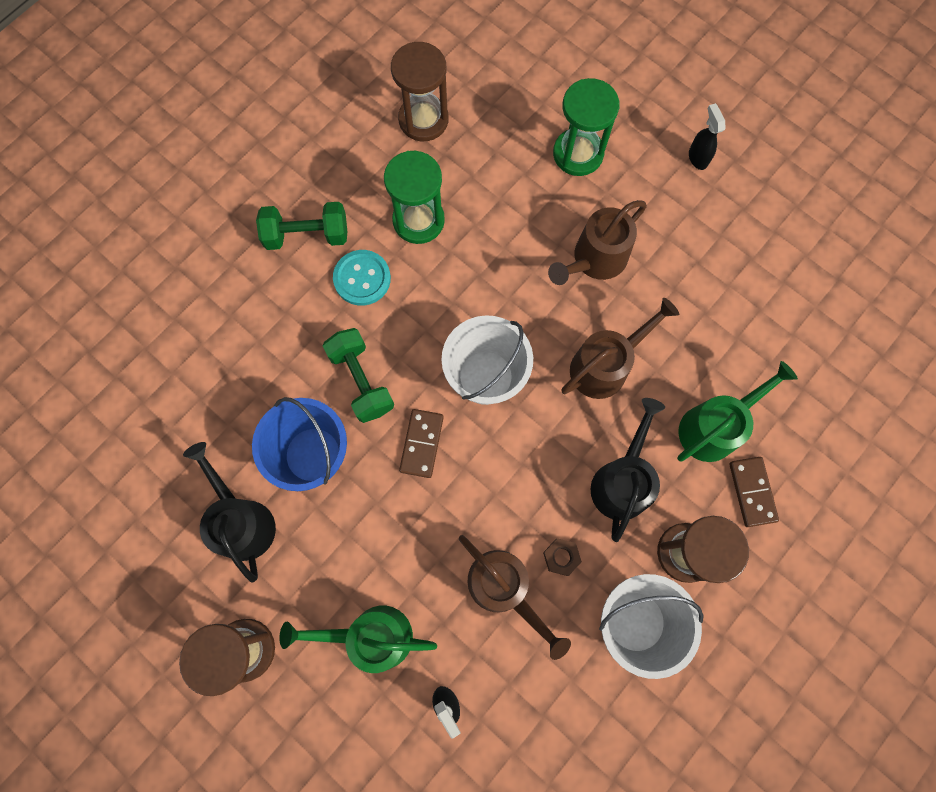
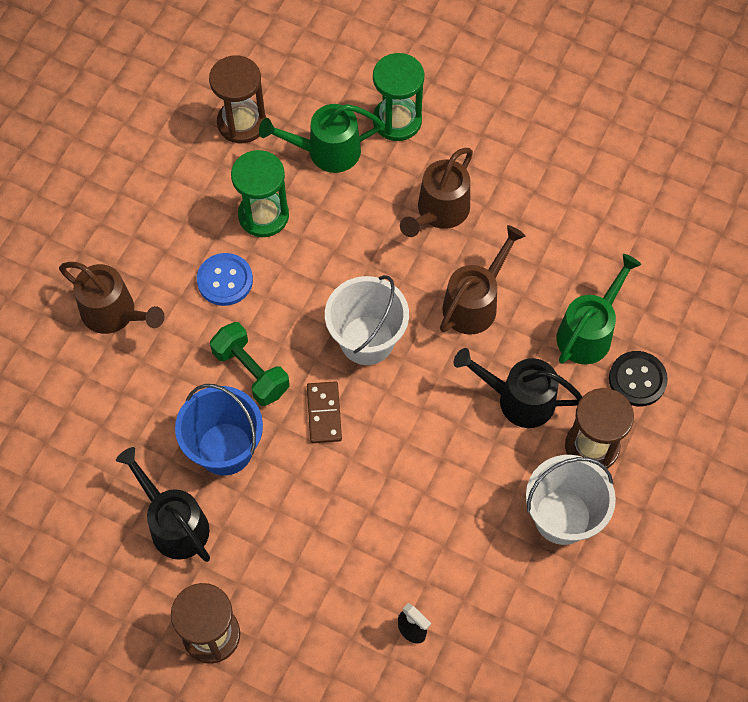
camera: 15 degrees left, 10 degrees down
(307, 235) = (160, 253): green dumbbell -> none
(362, 278) = (225, 280): turquoise button -> blue button
(371, 636) = (325, 592): green watering can -> green watering can (326, 151)
(505, 589) = (437, 520): brown watering can -> brown watering can (114, 314)
(561, 557) = (481, 479): brown nut -> none
(622, 480) = (518, 399): black watering can -> black watering can turned 75 degrees counterclockwise
(697, 158) = (509, 99): black spray bottle -> none
(752, 492) = (637, 379): brown domino -> black button

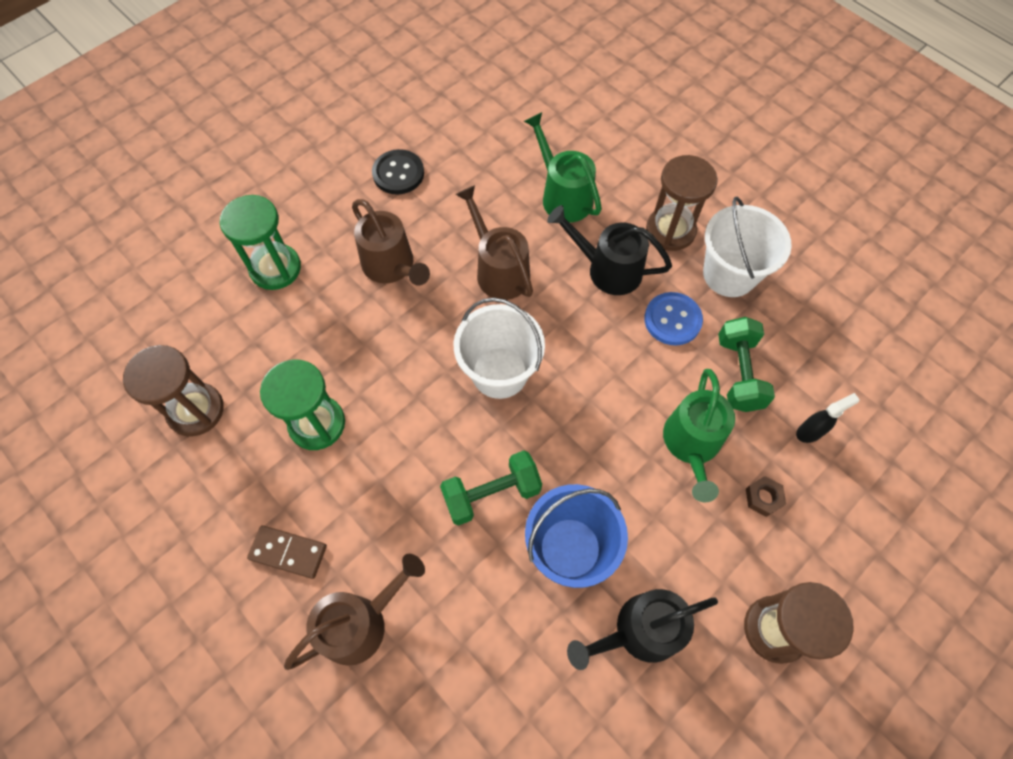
camera: 70 degrees left, 0 degrees up
(225, 280) = (374, 487): blue button -> blue button (672, 320)
(324, 413) = (563, 437): brown domino -> brown domino (288, 552)
(326, 151) = (275, 341): green watering can -> green watering can (691, 445)
(329, 600) = (763, 497): none -> brown nut
(450, 551) = (739, 373): none -> green dumbbell
(518, 399) = (607, 269): black watering can -> black watering can turned 75 degrees clockwise
(637, 379) = (620, 177): black button -> black button (398, 173)

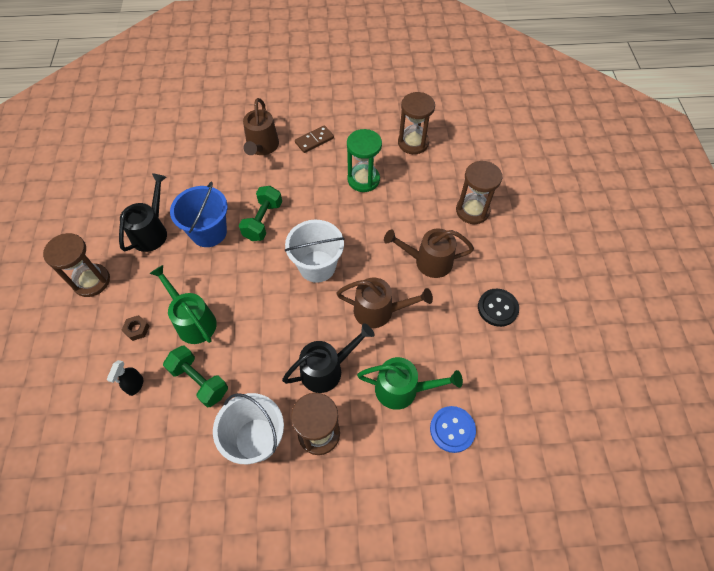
camera: 130 degrees right, 5 degrees down
(275, 268) = (472, 211): green hourglass -> brown hourglass
(672, 320) = (262, 376): blue button -> blue button (452, 429)

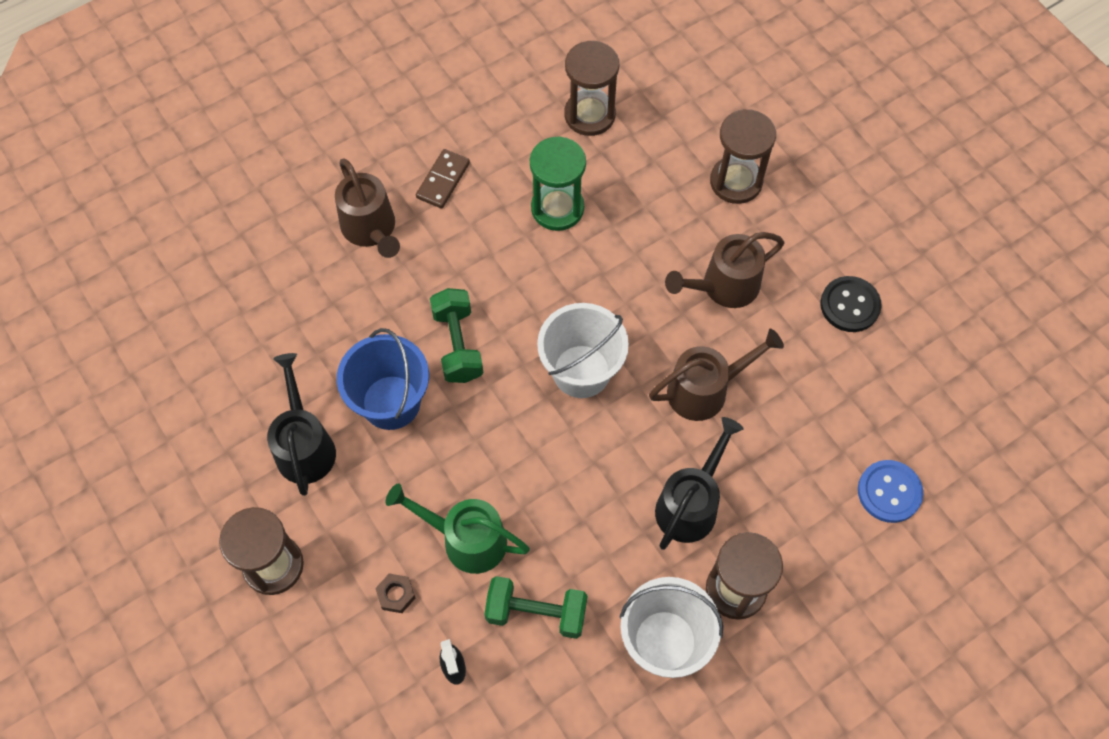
camera: 30 degrees left, 5 degrees up
(403, 389) = (801, 476): green watering can -> none

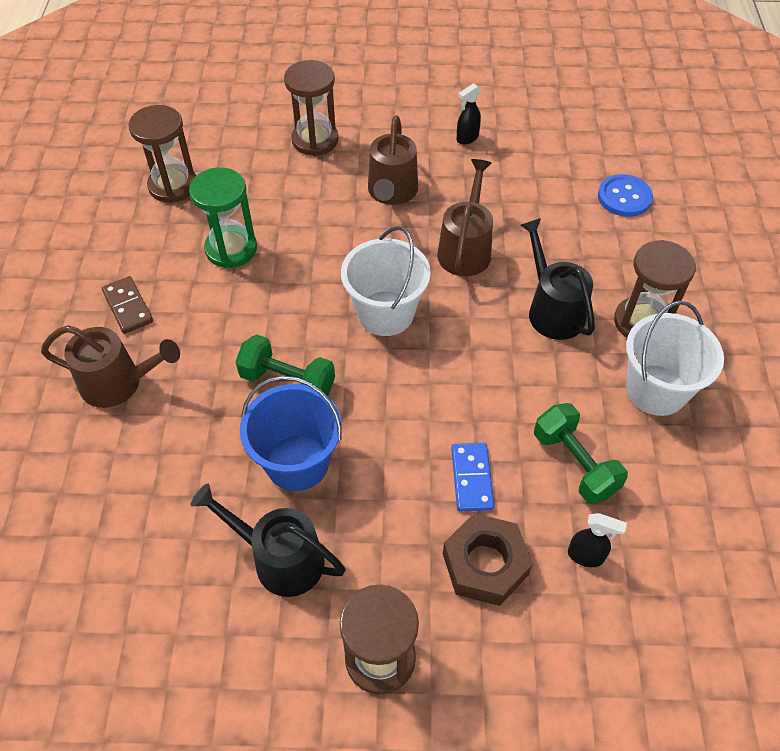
camera: 55 degrees left, 10 degrees down
(396, 595) = (485, 564): brown nut -> brown nut, size x2.04
(465, 539) = (471, 478): green watering can -> blue domino
(536, 613) = (575, 464): green dumbbell -> green dumbbell turned 75 degrees counterclockwise
(850, 305) = (467, 138): black button -> black spray bottle

